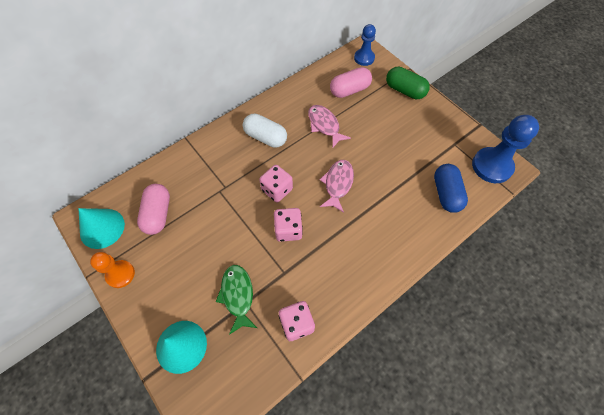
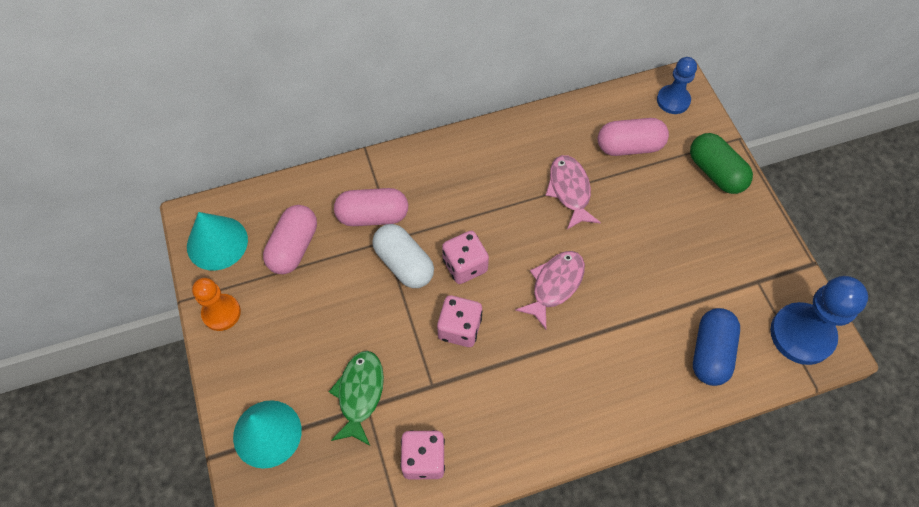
camera: 20 degrees right, 0 degrees up
(205, 177) = (372, 216): none -> pink capsule
(265, 137) = (477, 182): white capsule -> white capsule (404, 263)

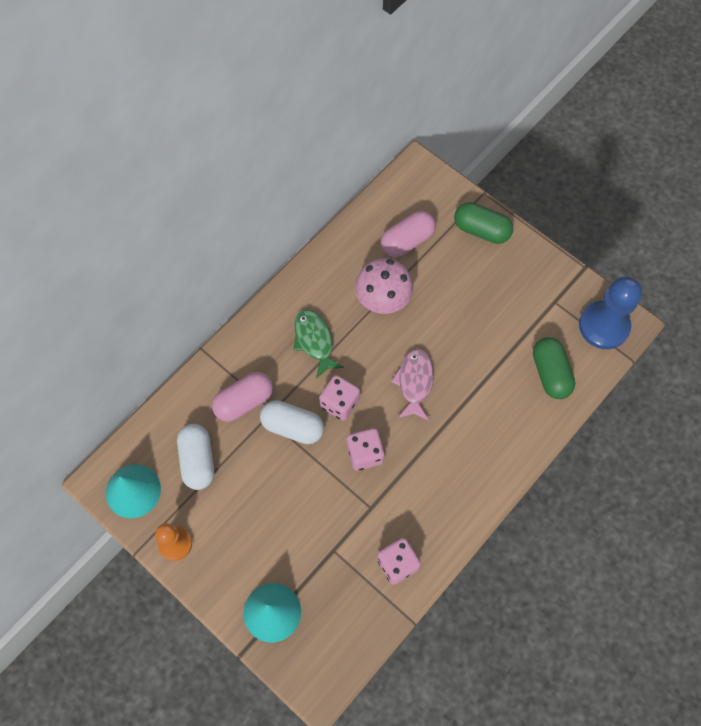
camera: 30 degrees left, 5 degrees up
(293, 247) = (198, 461): pink capsule -> white capsule
(360, 394) = (322, 544): green fish -> green fish (314, 341)
(569, 190) = (383, 301): pink fish -> pink mushroom
(673, 100) = (419, 185): blue pawn -> none
(710, 353) = (550, 373): blue capsule -> green capsule

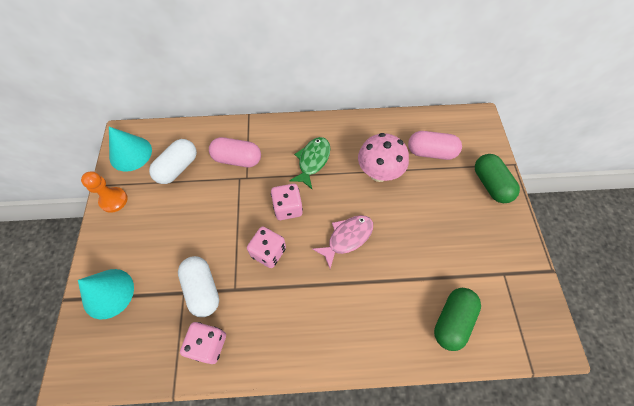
camera: 45 degrees right, 5 degrees down
(292, 427) = (246, 196): white capsule -> white capsule (202, 289)
(604, 326) = (530, 325): blue pawn -> none

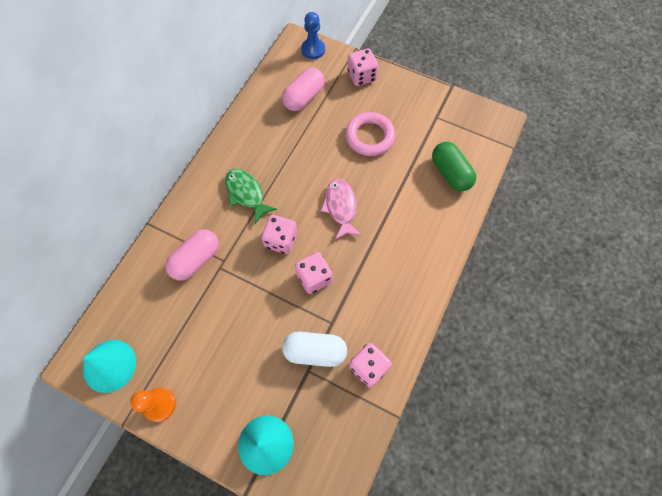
camera: 60 degrees left, 5 degrees up
(177, 168) = (165, 322): white capsule -> none
(379, 173) = (296, 148): pink mushroom -> none
(434, 224) = (369, 137): none -> pink ring
(483, 133) = (313, 49): none -> blue pawn
(490, 184) = (361, 76): green capsule -> pink dice

